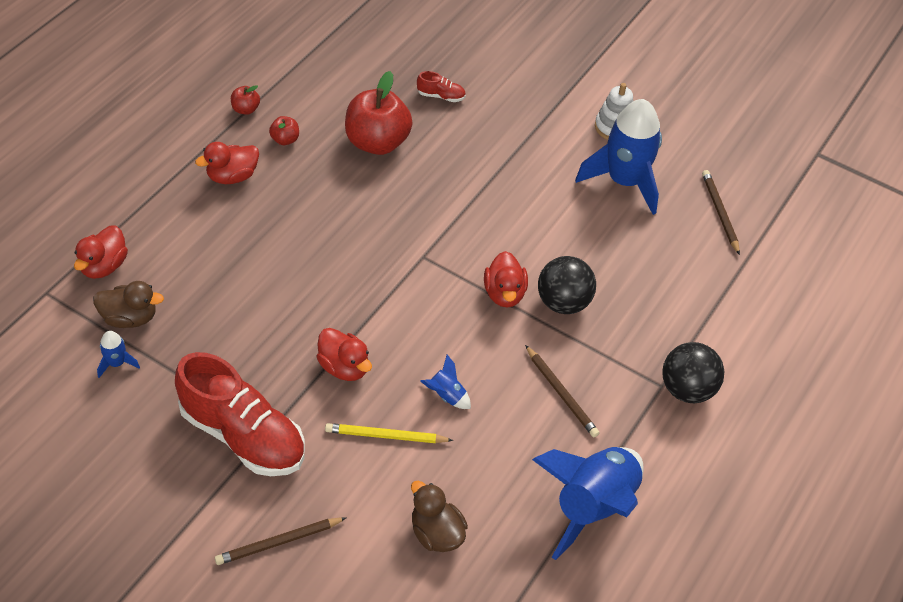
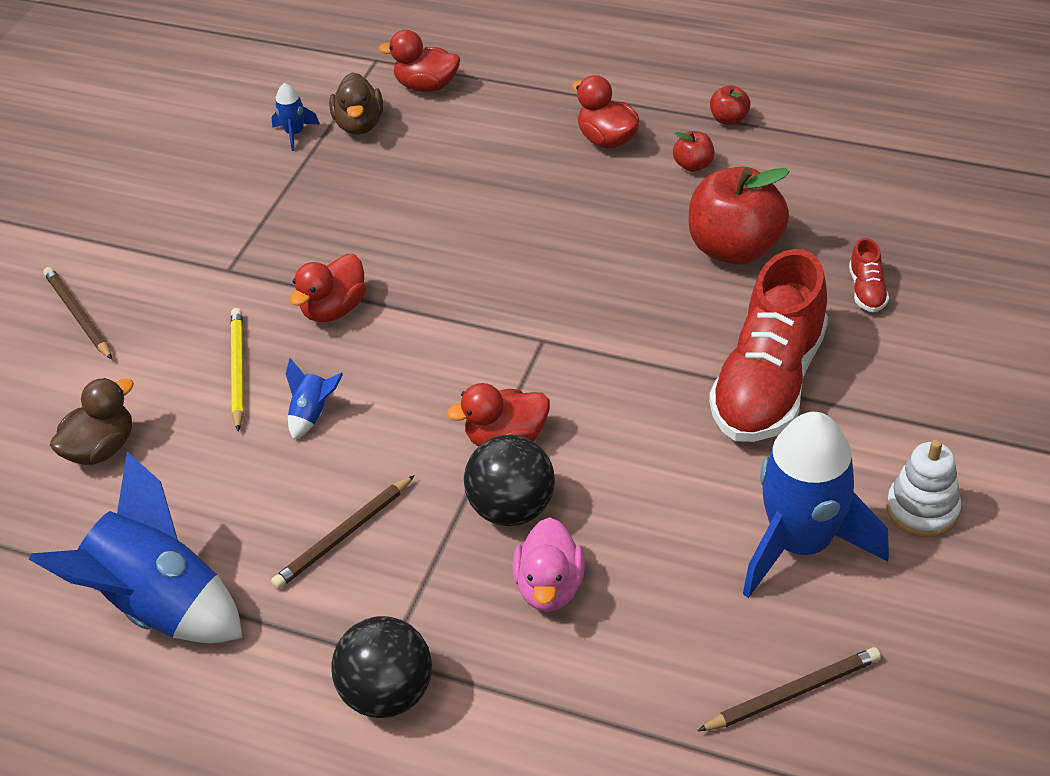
camera: 85 degrees right, 5 degrees down
(243, 435) = (217, 251): red shoe -> red shoe (769, 383)
(628, 297) = (550, 587): none -> pink duck

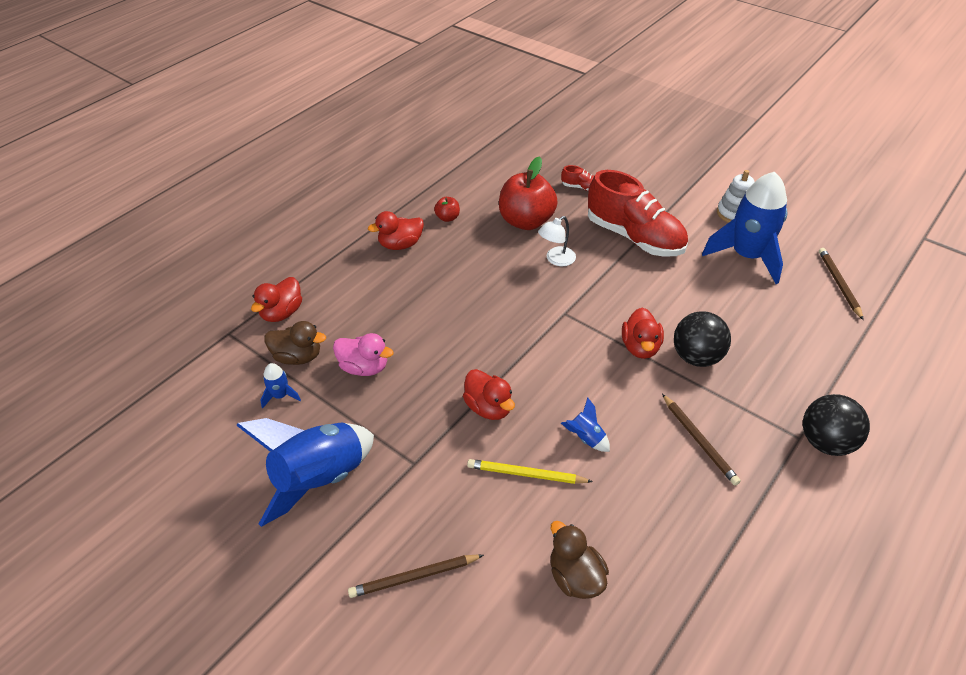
camera: 75 degrees left, 0 degrees up
(159, 604) = (738, 557): blue rocket -> blue rocket (319, 479)
(550, 587) = (758, 354): pink duck -> pink duck (364, 367)
(659, 303) = (556, 260): none -> white lamp
(729, 119) = (416, 195): red apple -> none

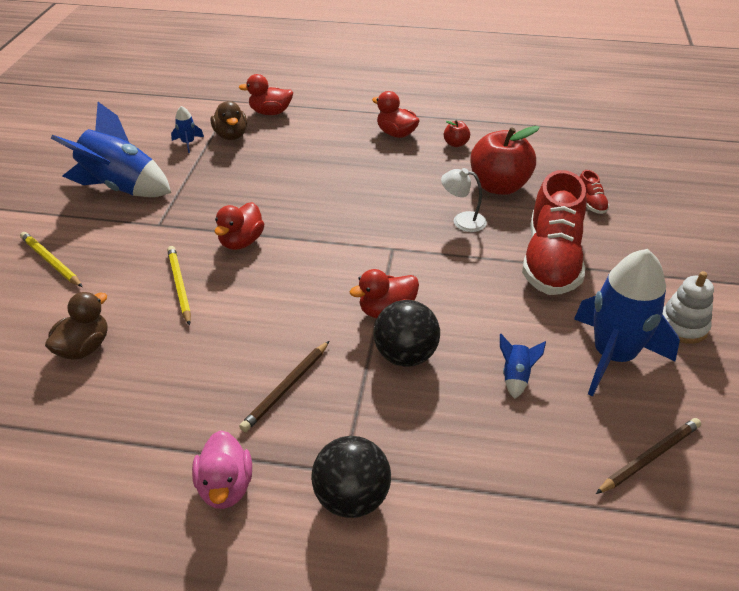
camera: 60 degrees right, 5 degrees down
(364, 367) = (241, 167): pink duck -> pink duck (225, 487)
(414, 577) = (51, 261): brown pencil -> yellow pencil
(586, 438) = (242, 309): blue rocket -> blue rocket (516, 377)

